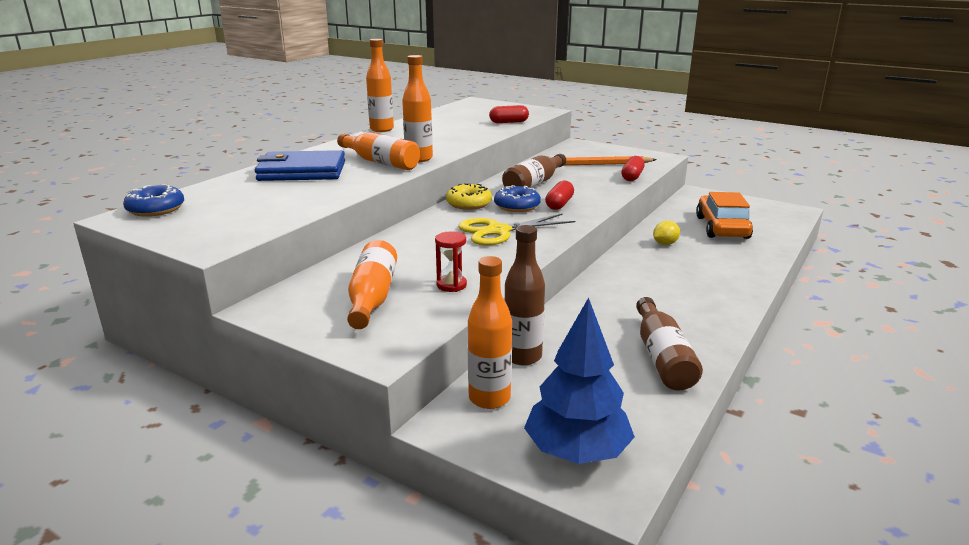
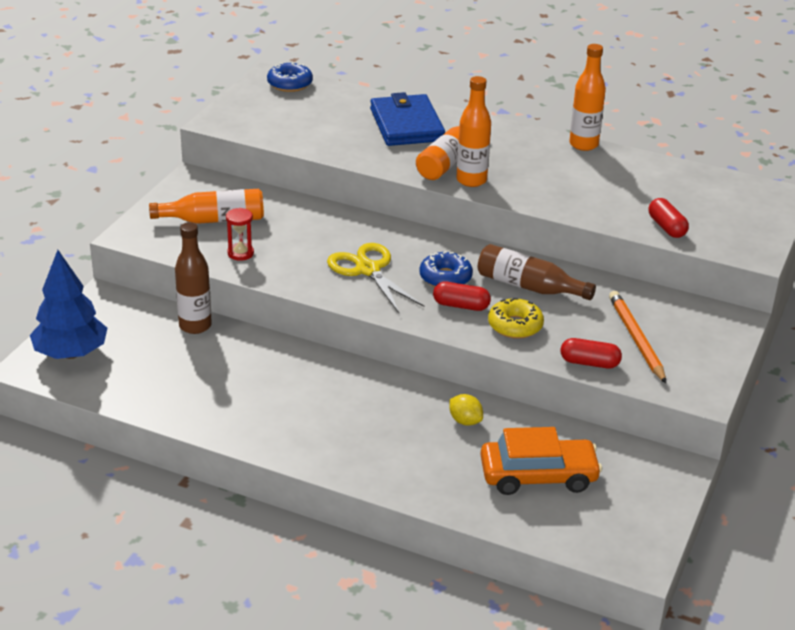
camera: 80 degrees right, 10 degrees up
(468, 204) = (443, 247): yellow donut -> yellow donut (515, 326)
(489, 398) = (135, 313): orange bottle -> none
(662, 357) = (199, 400): brown bottle -> none

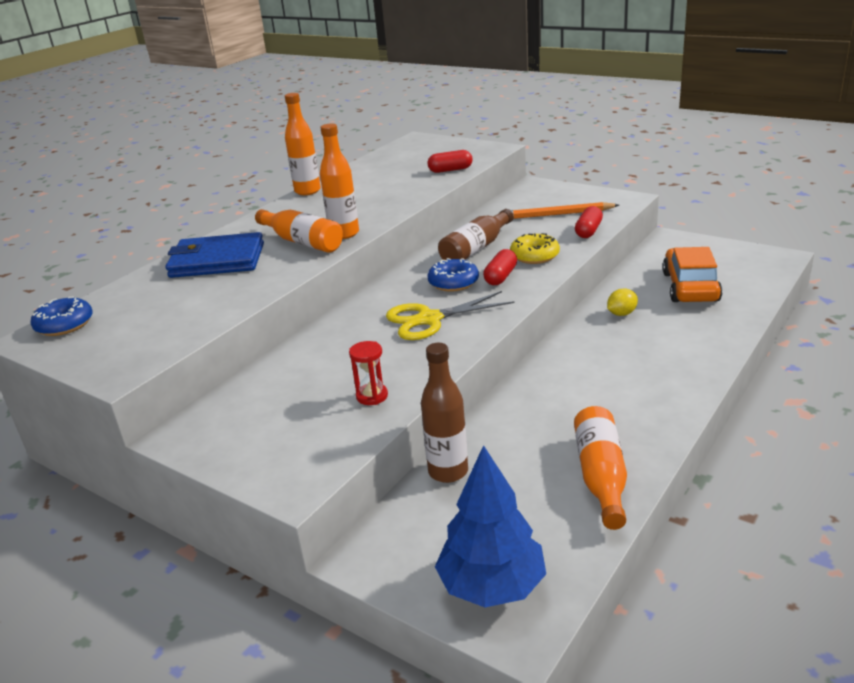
camera: 75 degrees left, 5 degrees down
(214, 220) = (288, 416): orange bottle -> orange bottle (601, 476)

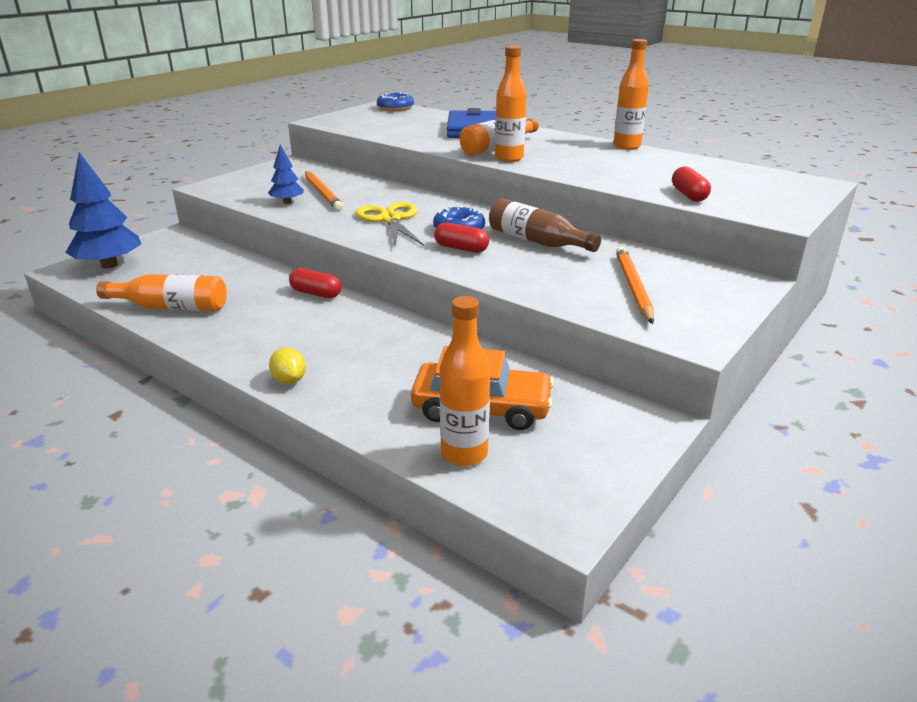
camera: 90 degrees right, 0 degrees up
(336, 377) = (322, 193): none -> orange pencil
(372, 396) = (287, 202): red hourglass -> blue tree
(448, 471) = (230, 257): brown bottle -> none
(534, 256) = (507, 266): yellow donut -> none
(588, 231) = (572, 301): red capsule -> red capsule (316, 293)
(621, 314) = (429, 350): yellow lemon -> yellow lemon (289, 380)
(744, 288) = (464, 454): none -> orange bottle

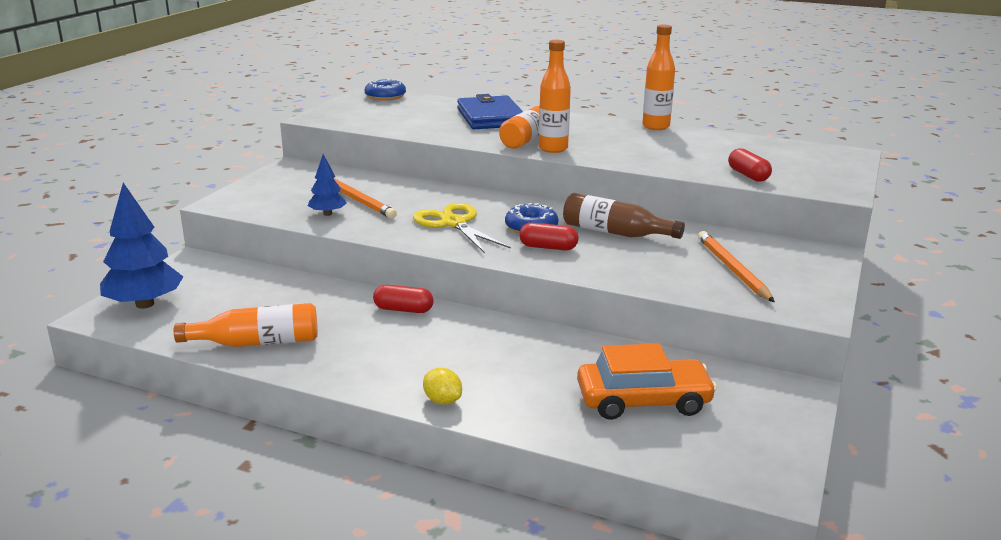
camera: 15 degrees left, 5 degrees down
(464, 454) = (655, 444): orange bottle -> none

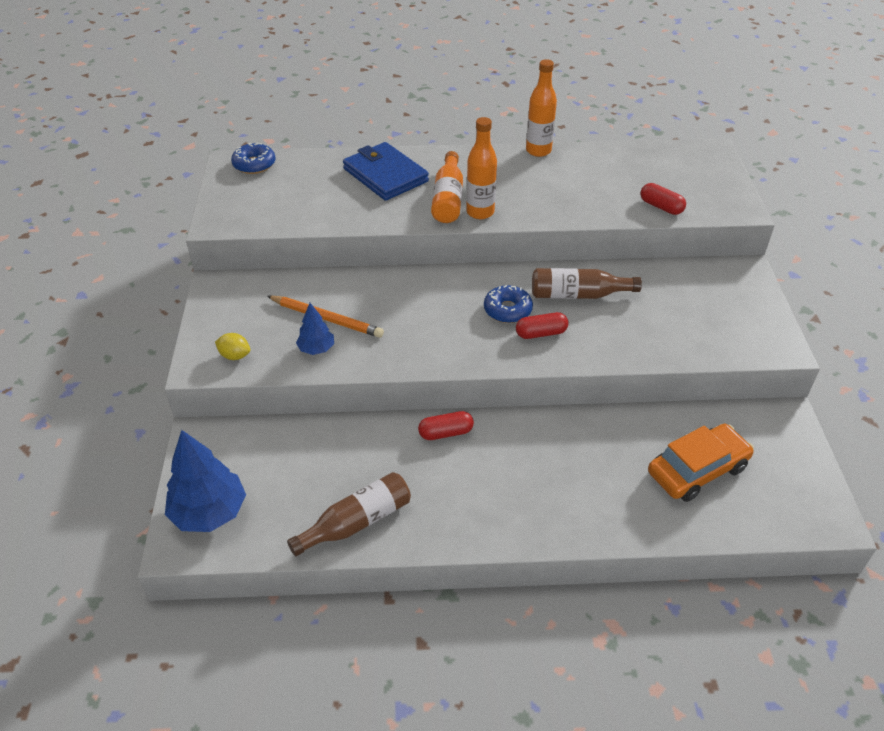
camera: 25 degrees left, 20 degrees up
(257, 342) = (357, 522): orange bottle -> brown bottle
(442, 401) = (559, 530): yellow lemon -> yellow lemon (235, 356)
(454, 223) = (439, 325): yellow scissors -> none
(732, 269) = (695, 314): orange pencil -> none

